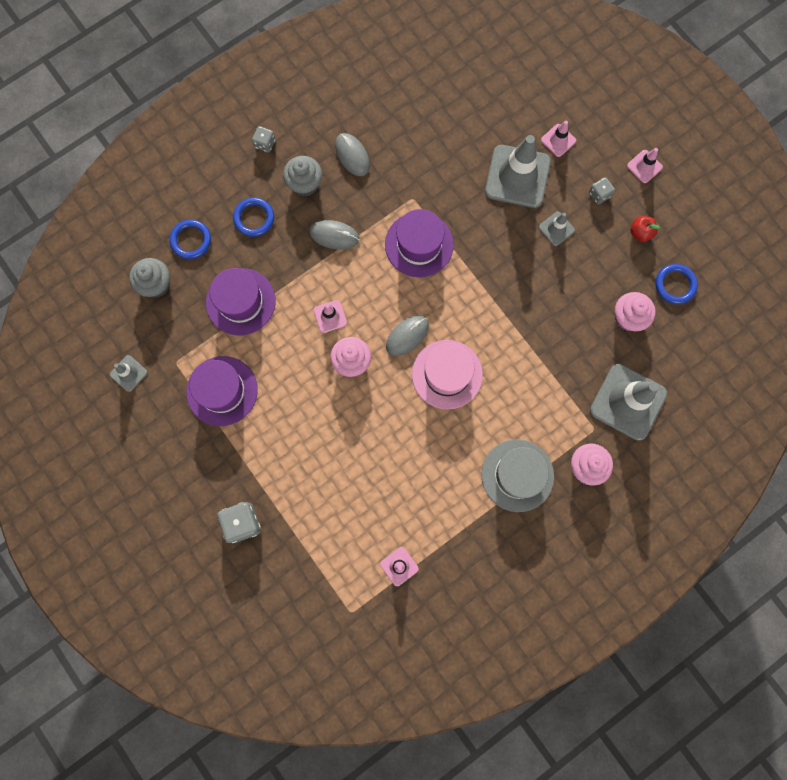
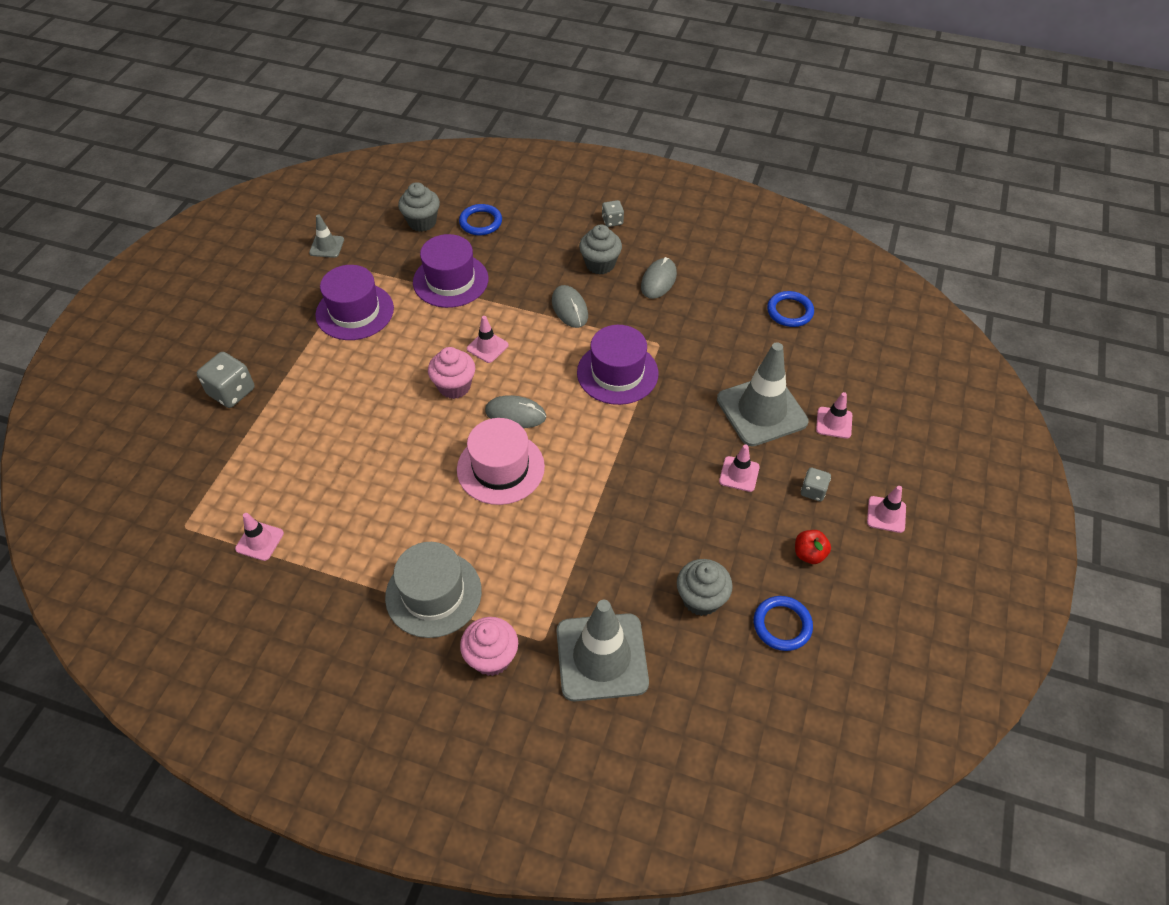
camera: 55 degrees right, 25 degrees down
(254, 218) = (537, 249): blue ring -> blue ring (789, 311)
(556, 229) = (739, 474): grey traffic cone -> pink traffic cone
(628, 318) = (701, 599): pink cupcake -> grey cupcake

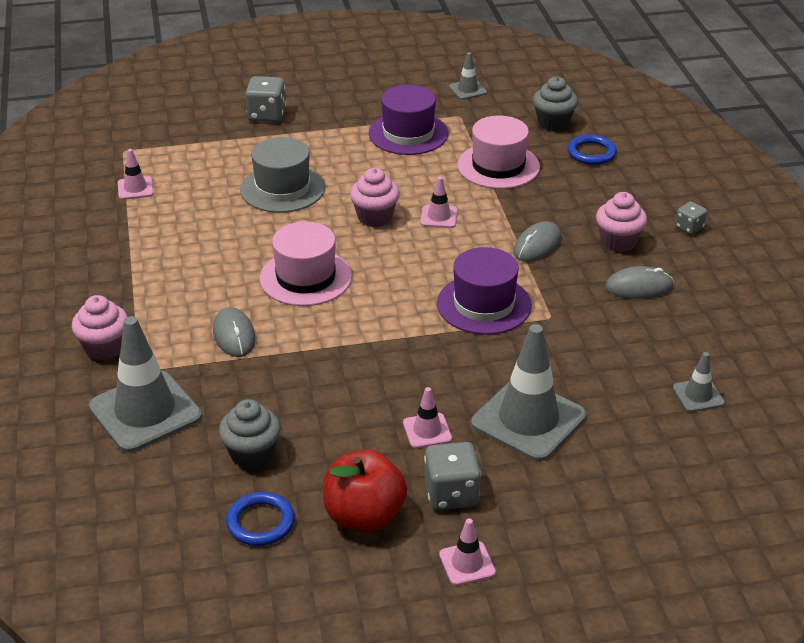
camera: 60 degrees right, 15 degrees down
(433, 594) = (146, 292): grey hat -> grey hat (282, 188)
(450, 280) = (498, 166): purple hat -> pink hat
(515, 414) = (374, 262): grey mouse -> grey mouse (234, 335)
(600, 264) = (618, 242): grey cupcake -> pink cupcake
(789, 311) = (698, 395): blue ring -> grey traffic cone
(809, 554) = (364, 516): red apple -> red apple, size x1.97
(813, 491) = (451, 494): grey dice -> grey dice, size x1.71
(834, 423) = (563, 481): pink traffic cone -> none

